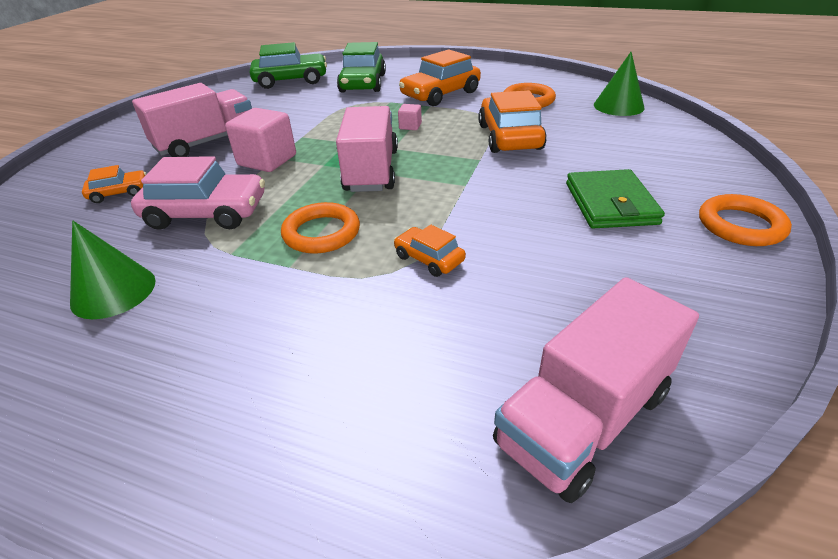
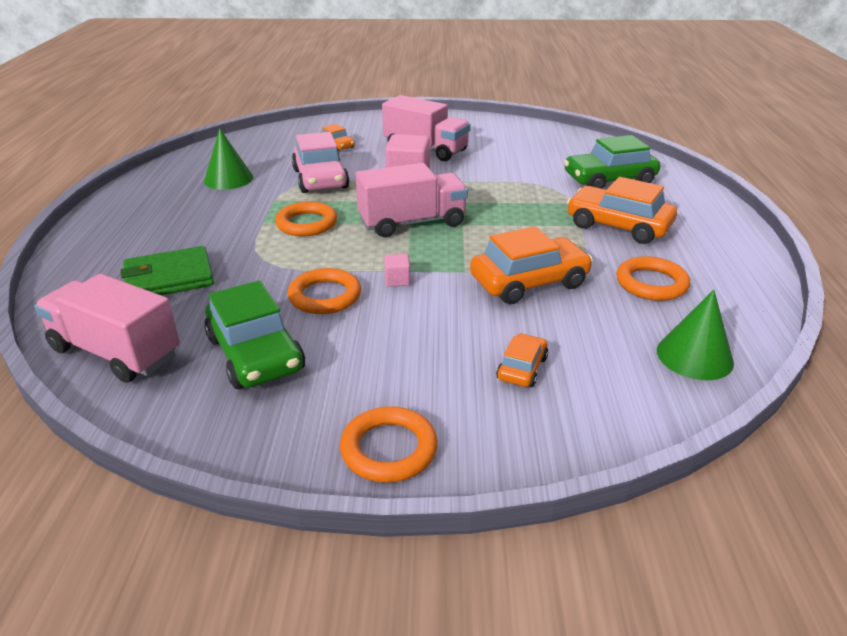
camera: 70 degrees right, 5 degrees down
(291, 80) = (583, 146): green car -> green car (256, 354)
(410, 126) = (517, 224): pink cube -> pink cube (397, 280)
(429, 259) = (282, 271): orange car -> orange car (522, 368)
(496, 235) = (325, 296): none -> orange ring
(610, 203) = (404, 356): green wallet -> green wallet (169, 278)

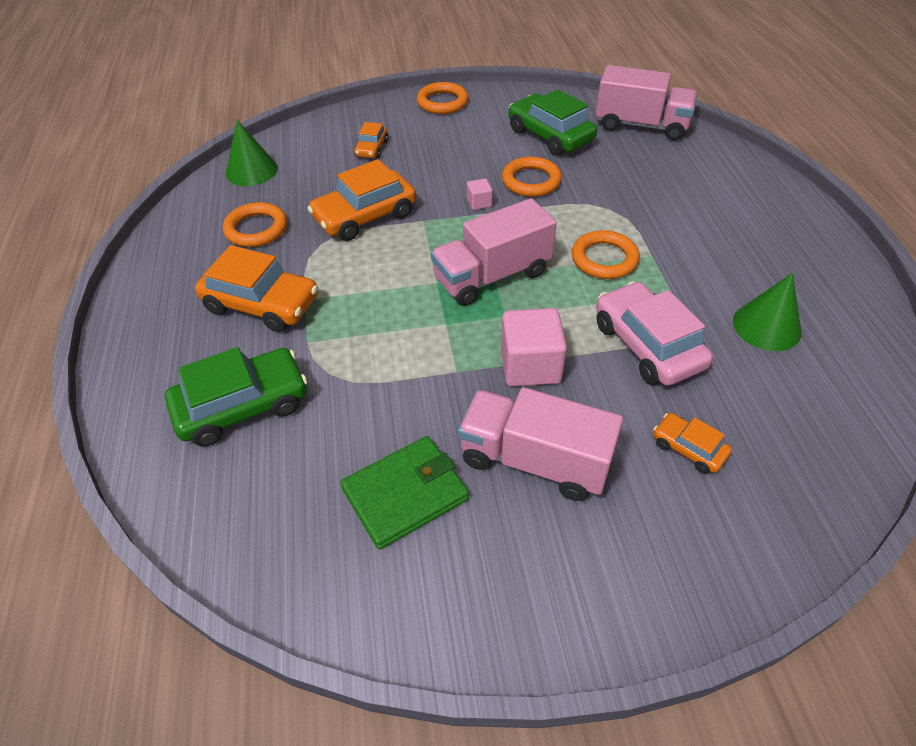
camera: 170 degrees right, 15 degrees up
(169, 278) = (671, 180): green wallet -> green wallet (405, 494)

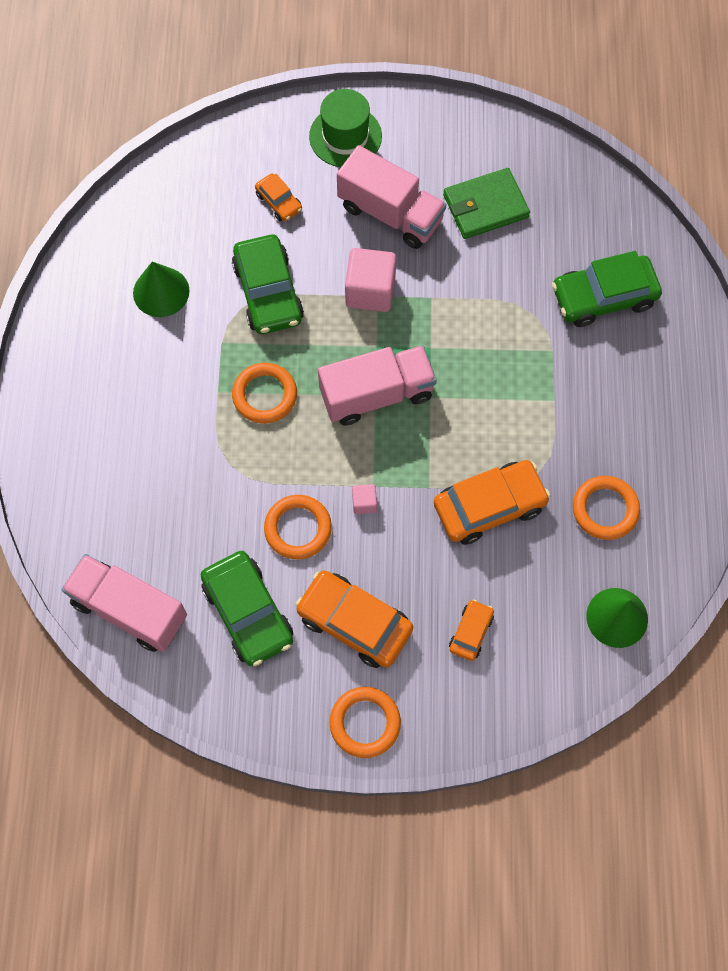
camera: 170 degrees left, 20 degrees up
(261, 304) = (594, 402): orange car -> orange car (354, 623)
(640, 565) = (345, 136): none -> green hat
(647, 345) = (268, 292): pink car -> green car

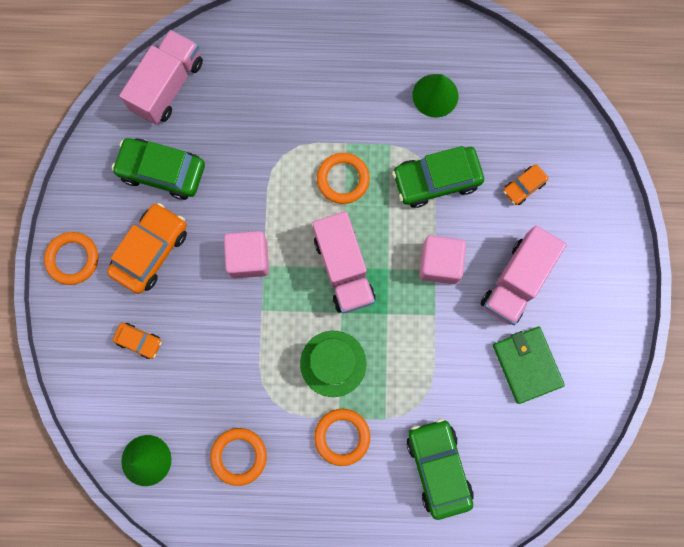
camera: 90 degrees right, 10 degrees up
(248, 612) = (162, 172): green car -> green car turned 45 degrees clockwise
(298, 528) = (228, 207): orange ring -> orange ring (342, 437)
(345, 136) = (593, 242): green hat -> green hat (333, 363)
(364, 503) = (249, 258): pink cube -> pink cube, size x2.08
(489, 506) = (244, 359): orange car -> none

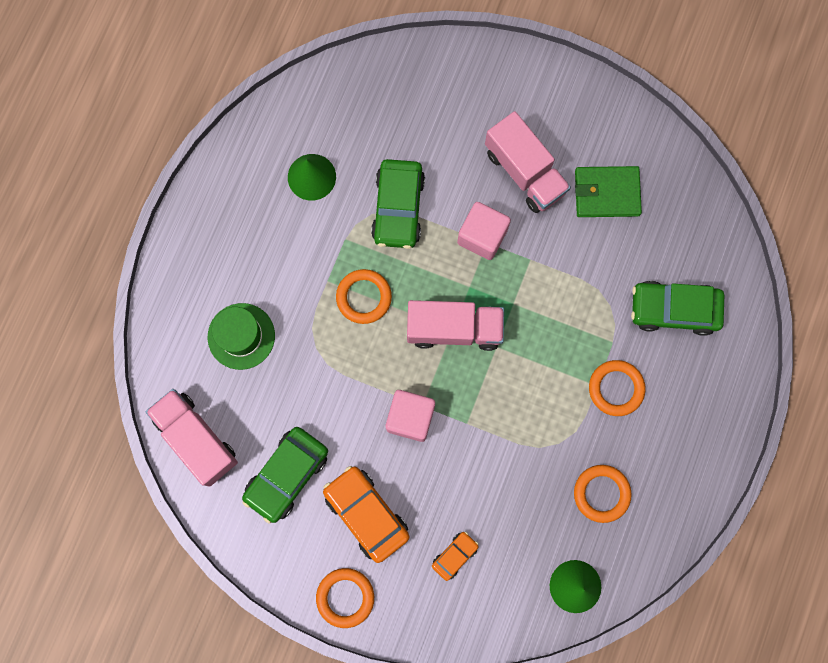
camera: 70 degrees left, 0 degrees up
(333, 363) = (543, 372): green hat -> green hat (241, 336)
(523, 187) = (436, 129): orange car -> none

